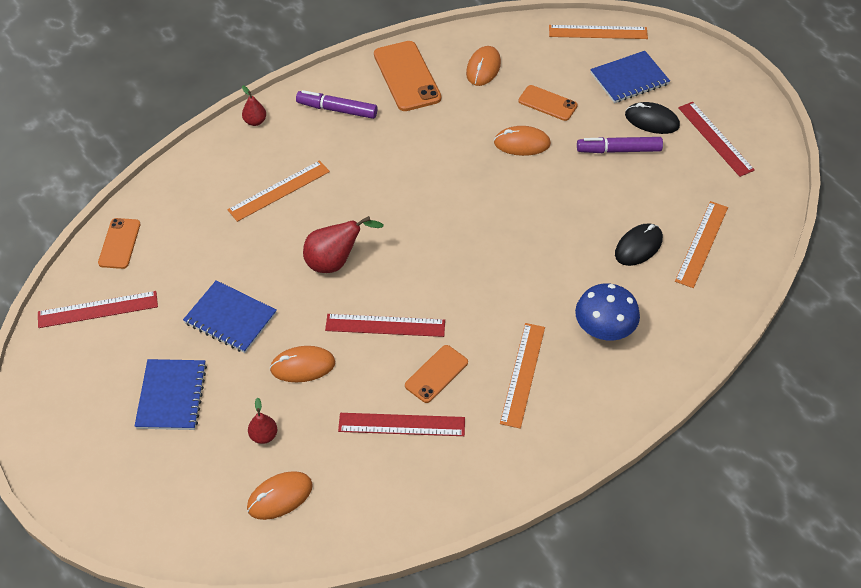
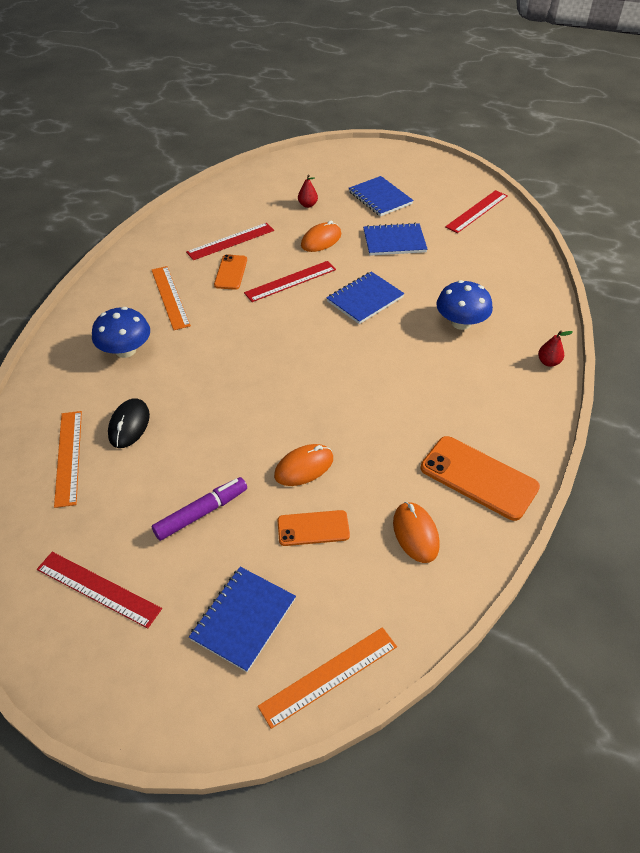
camera: 145 degrees right, 5 degrees down
(119, 243) = (516, 244): orange phone -> none
(279, 191) = (461, 323): orange ruler -> blue mushroom
(280, 497) = (271, 189): orange mouse -> none
(335, 262) = (365, 299): red pear -> blue notebook
(337, 109) = (499, 408): purple marker -> none
(652, 120) = (184, 572): black mouse -> none

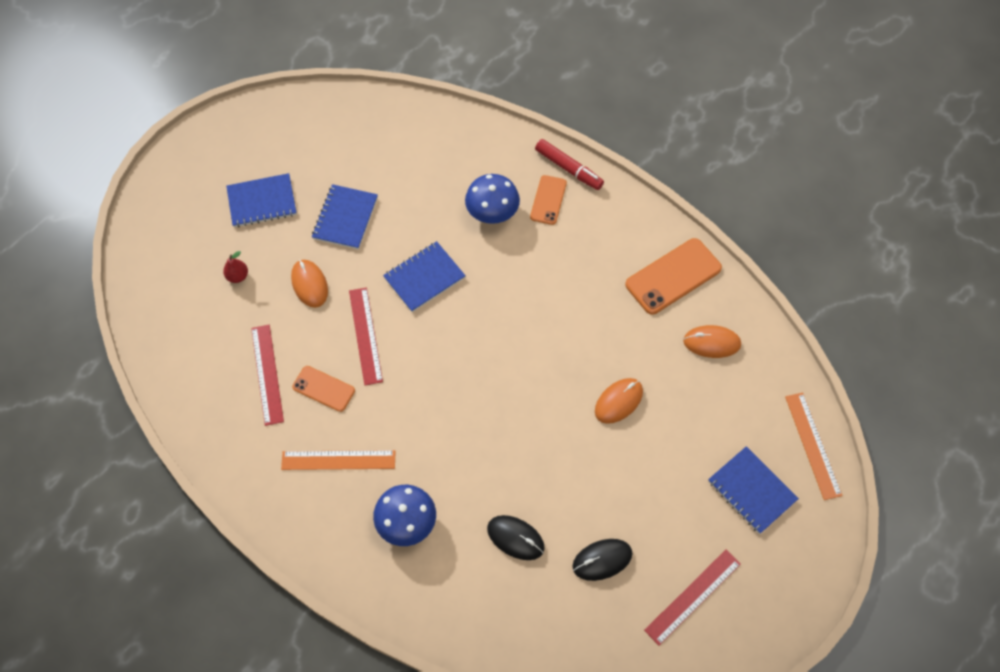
camera: 70 degrees left, 15 degrees up
(68, 457) = (537, 601): orange ruler -> none
(122, 497) = (602, 560): none -> black mouse
(201, 513) = (641, 497): purple marker -> none
(304, 467) = (618, 401): orange mouse -> orange mouse turned 60 degrees clockwise
(313, 528) = (683, 414): orange phone -> orange phone (548, 200)
(365, 299) = (424, 278): blue notebook -> blue notebook turned 75 degrees clockwise
(476, 211) = (332, 125): red ruler -> none
(548, 362) = (568, 169): red pear -> red marker

